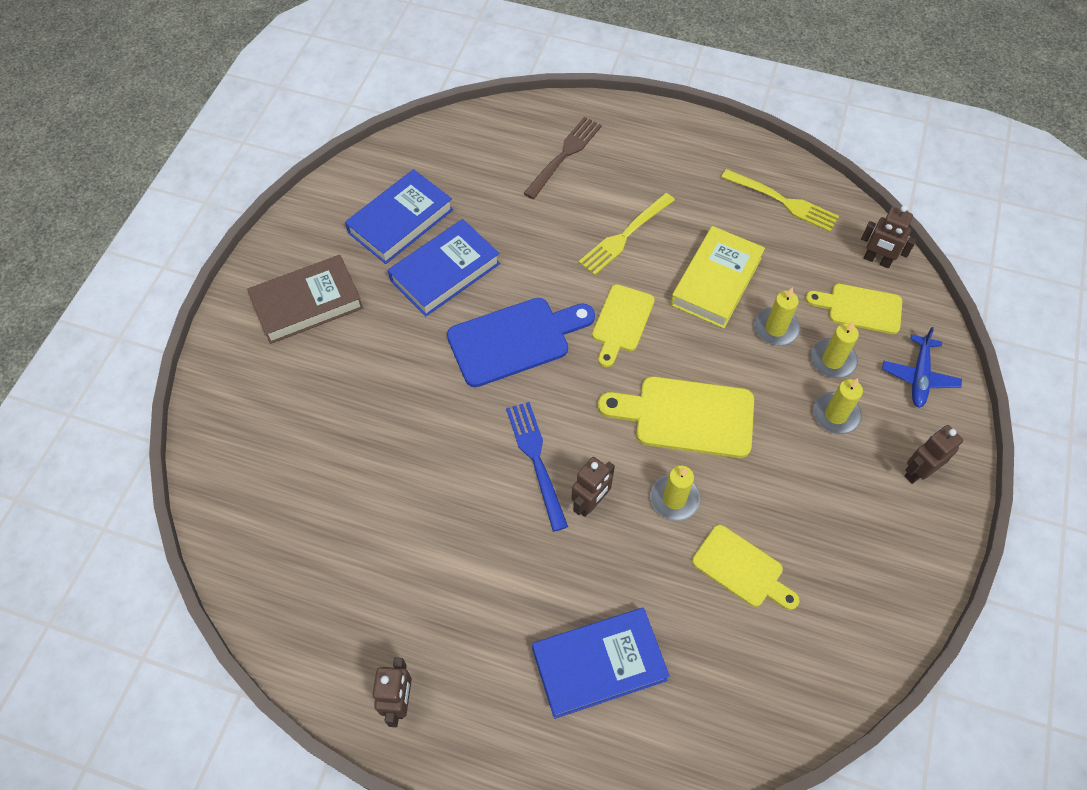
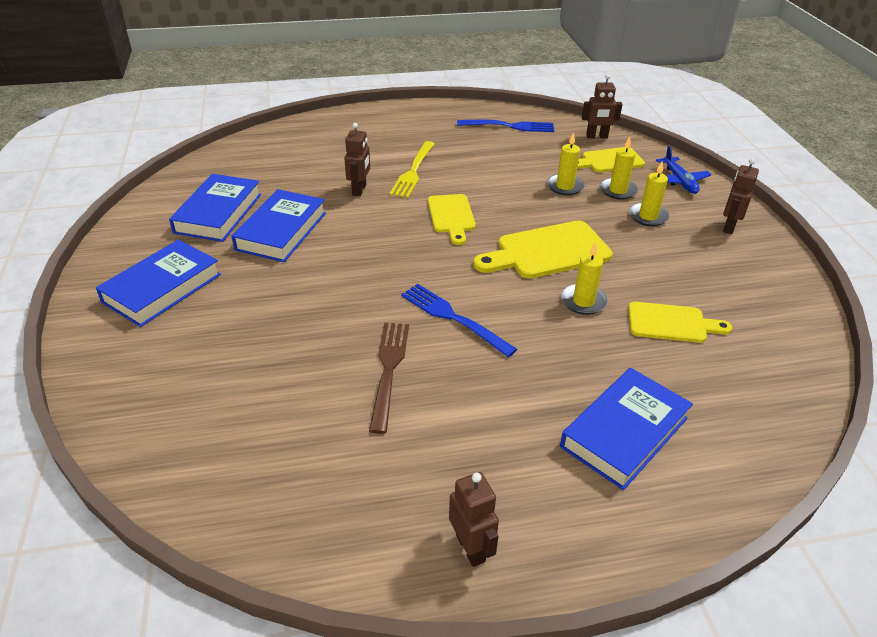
camera: 30 degrees left, 20 degrees down
(307, 303) = (162, 288): brown book -> blue book
(515, 340) = (374, 252): blue cutting board -> none
(564, 155) = (331, 144): brown fork -> brown fork (389, 370)
(590, 503) = (521, 328): brown robot -> brown robot (359, 190)
(716, 281) = (501, 175): yellow book -> none
(783, 201) = (509, 126): yellow fork -> blue fork

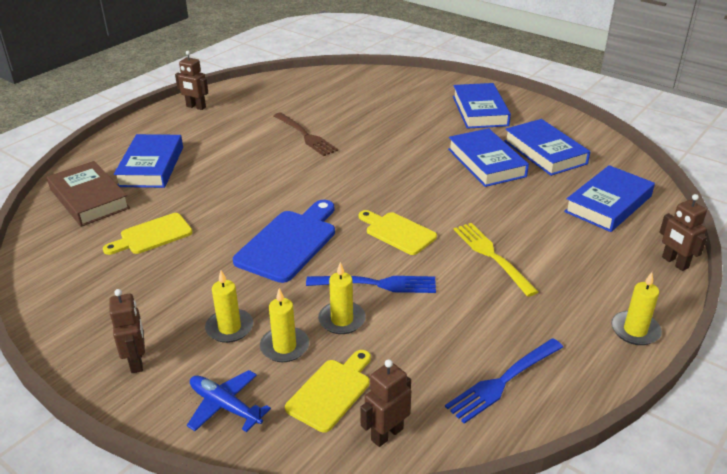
camera: 140 degrees right, 5 degrees down
(273, 159) = (608, 204): none -> blue book
(359, 190) = (498, 215): brown robot -> brown robot (674, 263)
(453, 318) = (303, 171): blue fork -> blue fork (376, 284)
(547, 251) = (289, 243): yellow cutting board -> blue cutting board
(583, 301) = (228, 220): yellow candle -> yellow candle (635, 330)
(730, 417) = (89, 199): none -> brown book

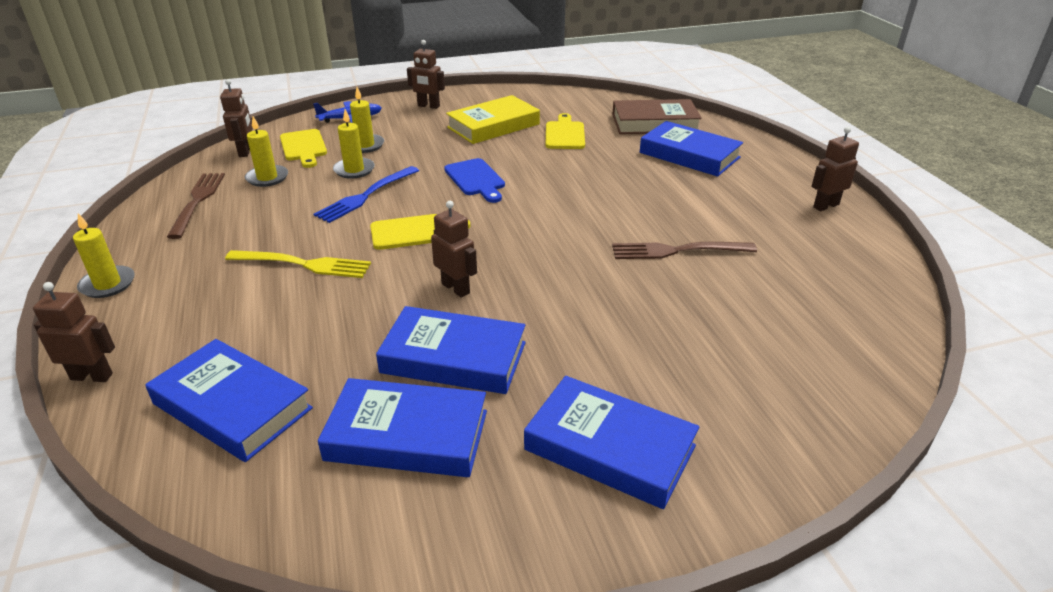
camera: 125 degrees right, 0 degrees up
(163, 285) = (493, 126): none -> yellow book
(229, 328) = (413, 135): yellow candle -> yellow candle (267, 178)
(289, 243) = (475, 179): blue cutting board -> blue cutting board, size x0.65
(434, 187) = (456, 288): none -> brown robot
(503, 381) = (197, 202): blue fork -> brown fork
(608, 204) = (232, 406): blue book -> blue book turned 45 degrees counterclockwise

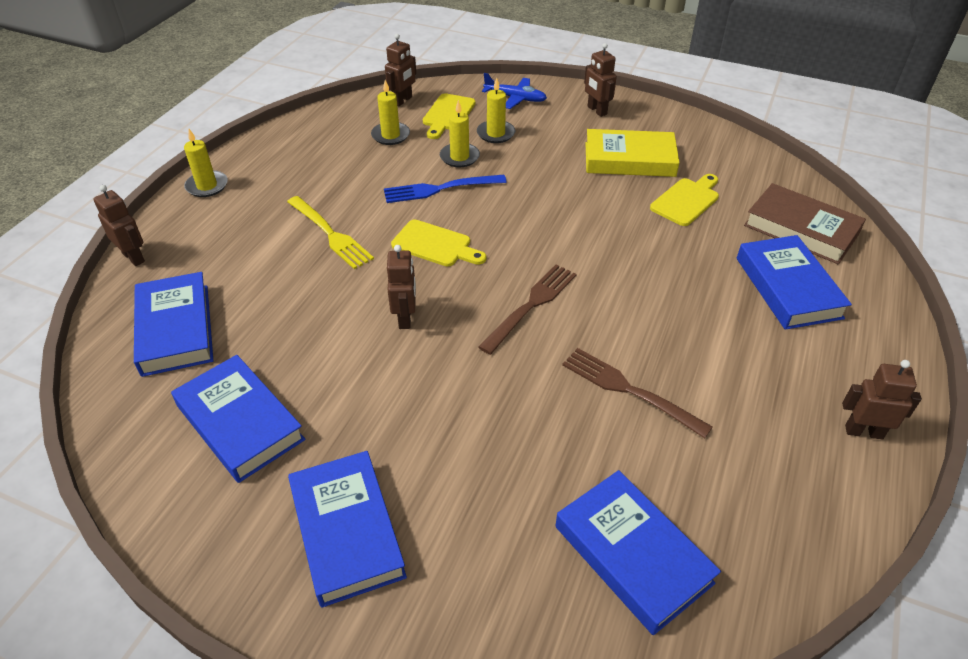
camera: 40 degrees right, 10 degrees up
(197, 202) = (324, 137): brown fork -> brown fork (531, 305)
(454, 357) = (335, 380): blue book -> blue book (632, 554)
(475, 179) = (544, 215): blue cutting board -> none

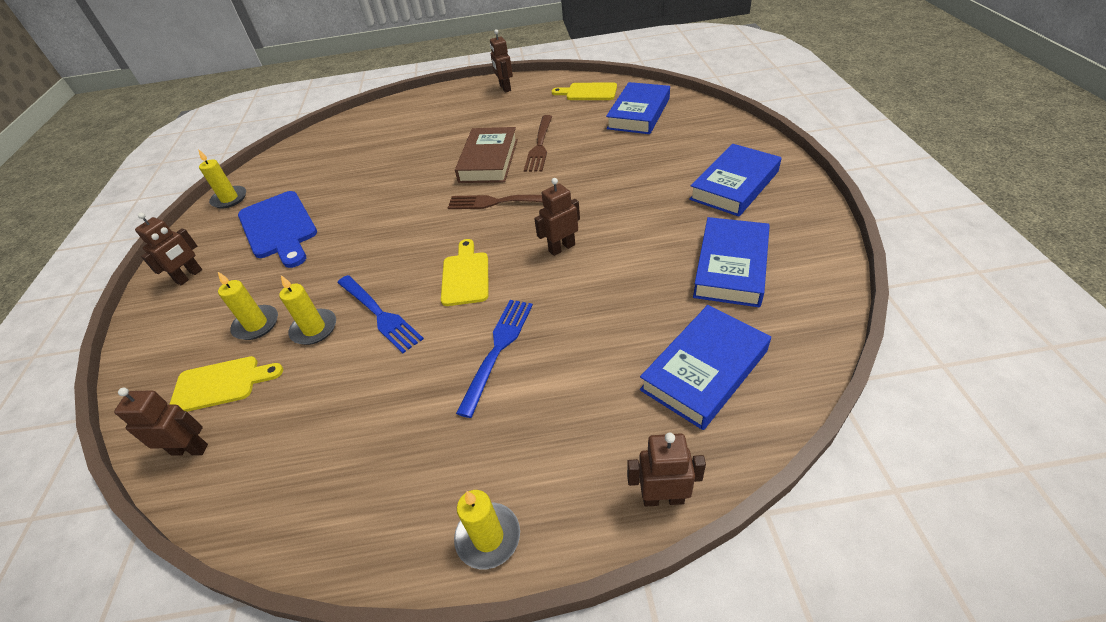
camera: 115 degrees left, 0 degrees up
(134, 257) = (663, 498): brown robot -> brown robot turned 75 degrees clockwise
(330, 234) = (497, 350): yellow fork -> blue fork
(390, 135) = (286, 411): yellow candle -> yellow candle (229, 199)
(515, 98) = (169, 345): blue plane -> none
(629, 159) = (279, 227): yellow book -> blue cutting board
(687, 200) = (329, 185): yellow cutting board -> yellow cutting board (588, 92)
(788, 287) = (408, 128): blue book -> none
(801, 229) = (342, 138): brown book -> brown book (488, 160)

